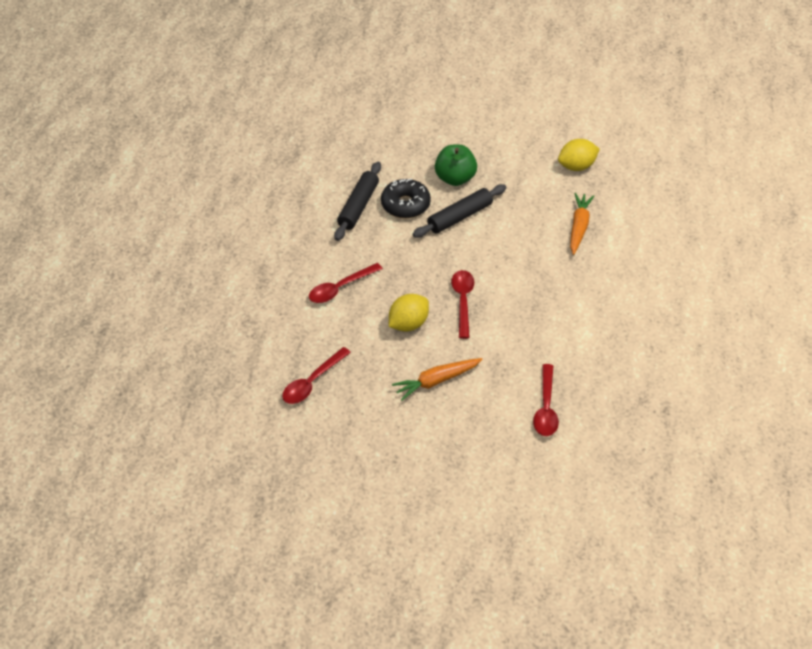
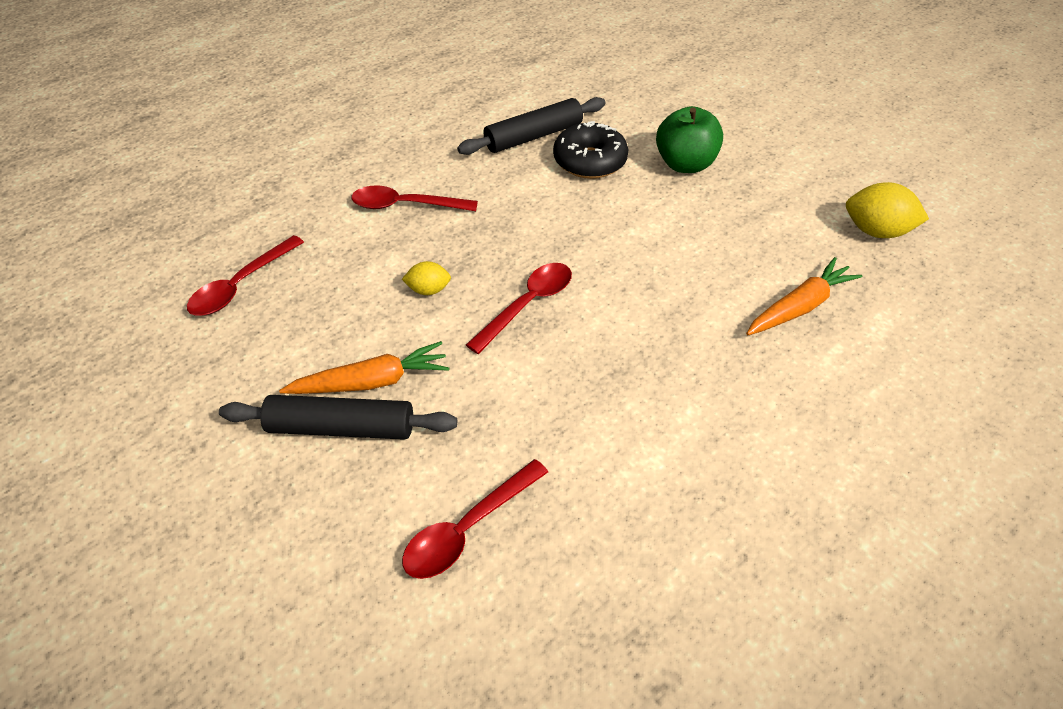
camera: 40 degrees right, 0 degrees up
(312, 382) = (240, 285): red spoon -> red spoon turned 45 degrees counterclockwise
(408, 324) = (428, 290): yellow lemon -> yellow lemon, size x0.58
(436, 381) = (372, 381): orange carrot -> orange carrot turned 150 degrees clockwise
(459, 217) = (641, 207): black rolling pin -> black rolling pin (341, 427)

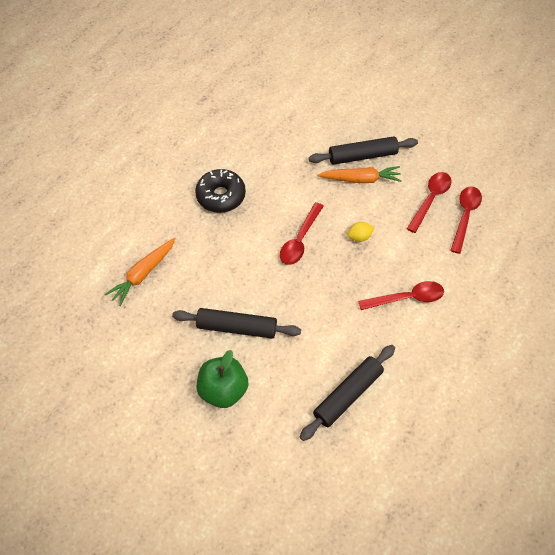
camera: 165 degrees right, 10 degrees up
(372, 381) = (361, 179): orange carrot -> orange carrot turned 150 degrees counterclockwise
(467, 529) = (288, 130): red spoon -> red spoon (430, 199)
(589, 161) = (296, 375): black donut -> black donut (221, 196)
(656, 217) = (237, 327): none -> black rolling pin
(876, 231) = (86, 349): yellow lemon -> none

